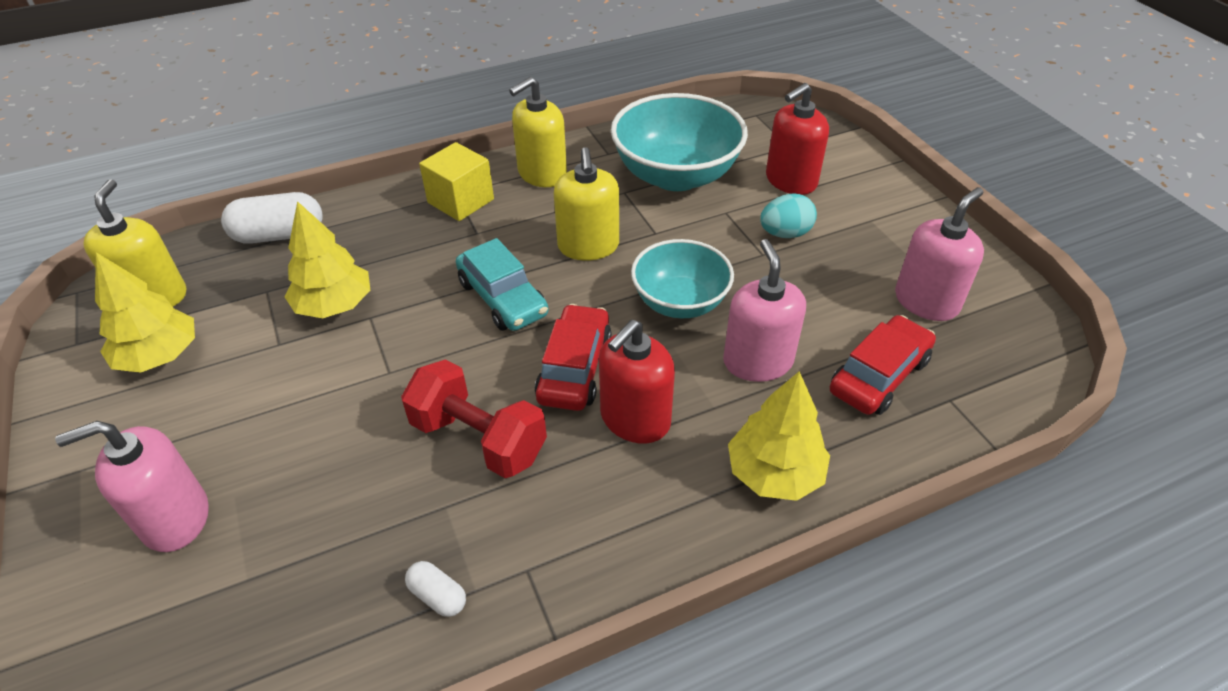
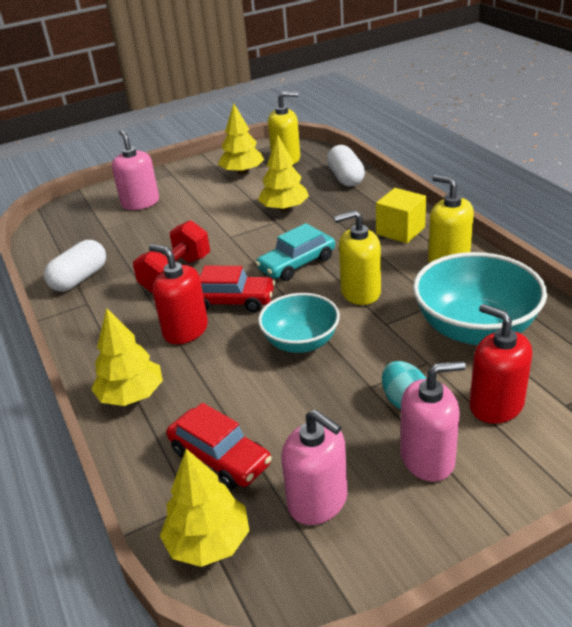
camera: 90 degrees right, 10 degrees down
(438, 596) = (79, 279): white capsule -> white capsule, size x1.97
(757, 361) = (237, 385): pink soap dispenser -> pink soap dispenser (427, 458)
(995, 382) = (208, 542): none -> yellow tree

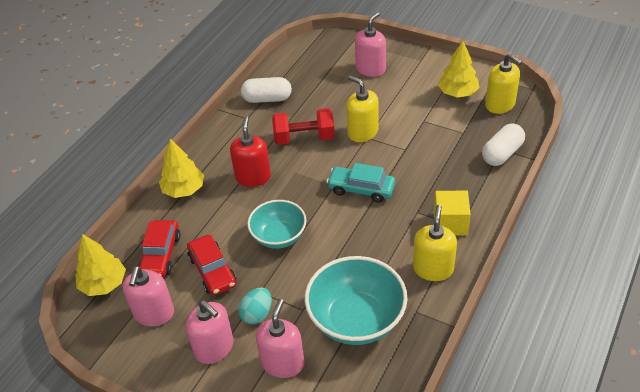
camera: 55 degrees right, 10 degrees up
(231, 301) = (296, 180): red car -> red car (212, 271)
(284, 208) = (426, 144): yellow tree -> none
(360, 292) = (353, 239): yellow soap dispenser -> yellow soap dispenser (362, 132)
(496, 405) = (282, 363): red soap dispenser -> pink soap dispenser

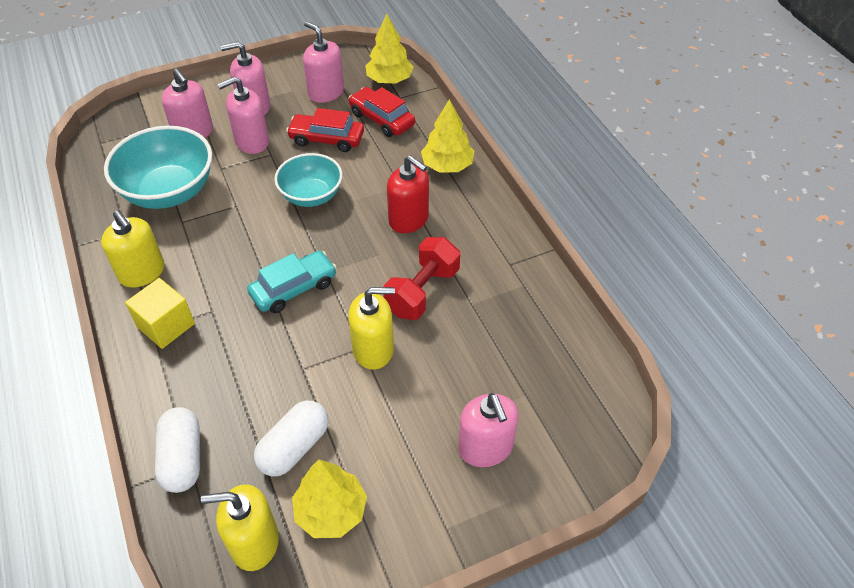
camera: 125 degrees right, 5 degrees up
(257, 314) = (252, 142): turquoise egg -> pink soap dispenser
(267, 99) = (528, 300): white capsule -> white capsule (294, 447)

